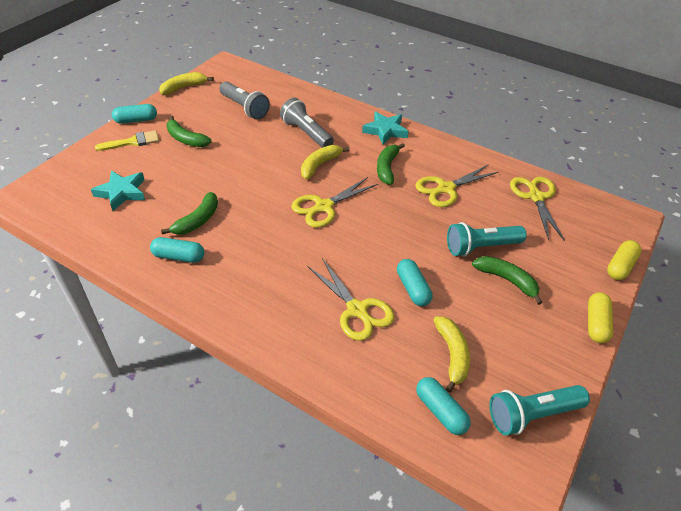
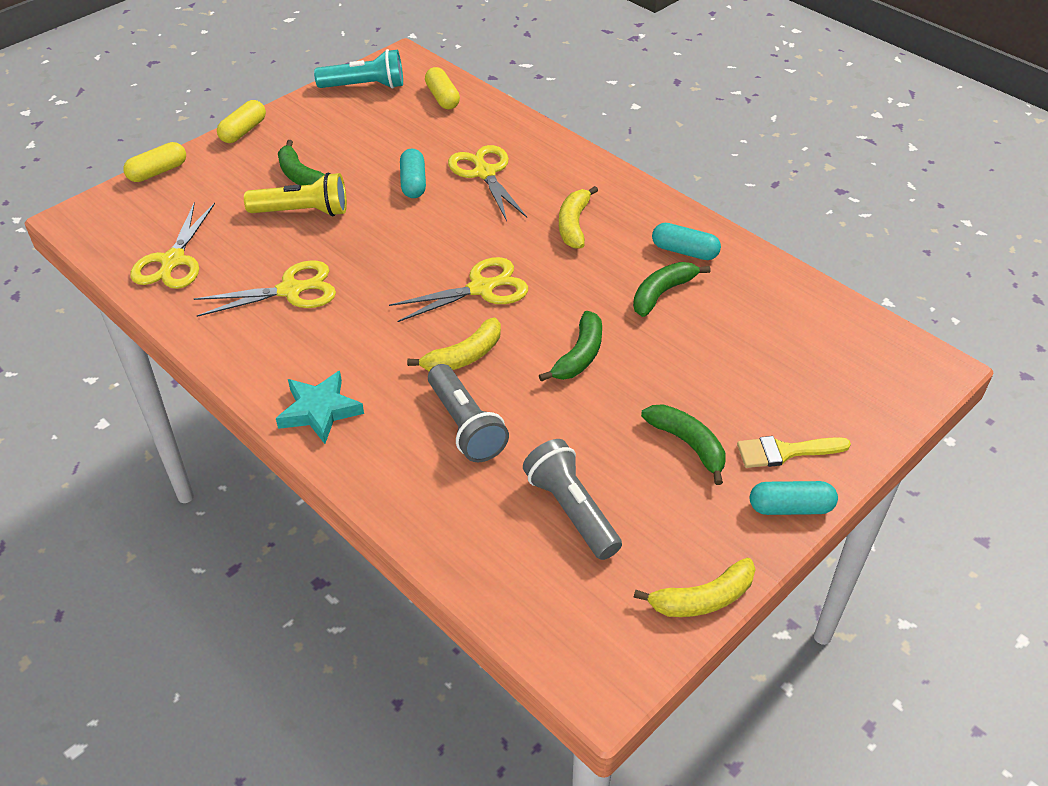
camera: 165 degrees left, 0 degrees up
(122, 192) = (779, 351): turquoise star -> none
(387, 168) = (358, 336): green banana -> green banana (579, 355)
(440, 411) = (442, 97): turquoise capsule -> yellow capsule
(452, 355) = (407, 128): yellow banana -> yellow banana (573, 225)
(481, 247) = (303, 212): turquoise flashlight -> yellow flashlight

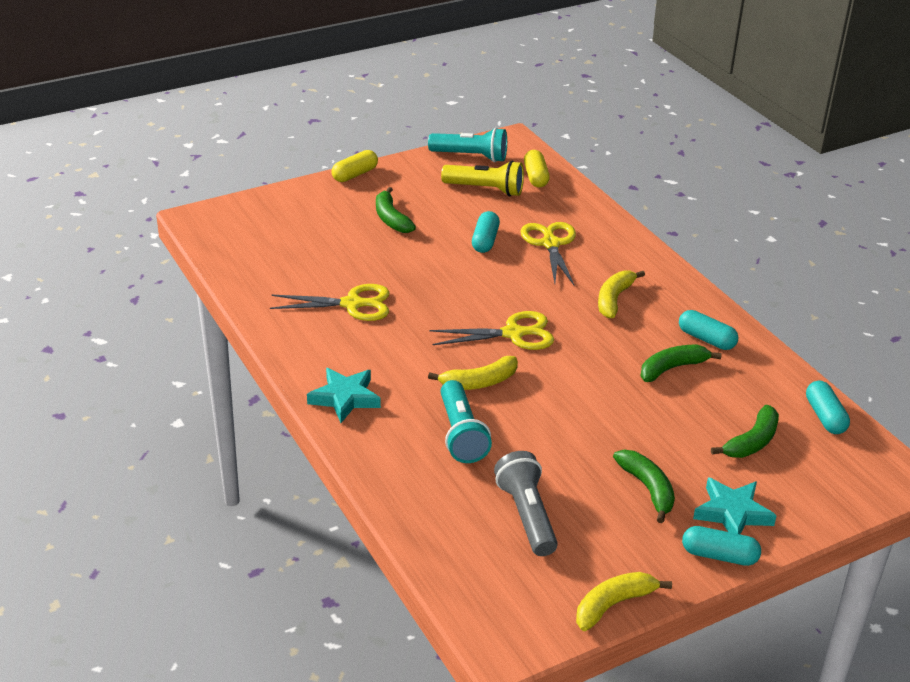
camera: 15 degrees right, 10 degrees down
(158, 172) = (274, 194): yellow capsule -> none
(173, 261) = (264, 264): yellow scissors -> none
(303, 212) = (383, 246): yellow flashlight -> yellow flashlight (485, 189)
(465, 425) = (461, 434): grey flashlight -> turquoise flashlight
(579, 355) = (579, 402): green banana -> green banana (752, 442)
(702, 599) = (613, 605): yellow banana -> yellow banana turned 150 degrees clockwise
(785, 452) = (732, 513): yellow brush -> turquoise star
(834, 315) = (825, 417): none -> turquoise capsule

